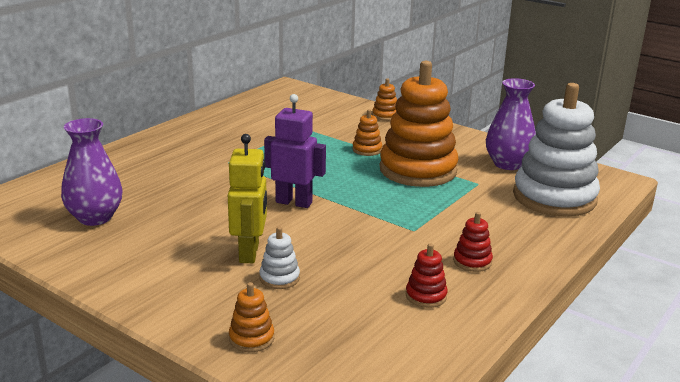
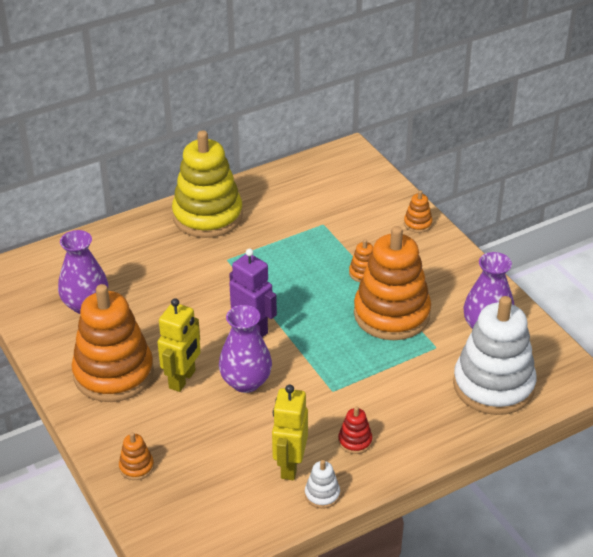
camera: 25 degrees right, 15 degrees up
(165, 264) = (113, 373): none -> orange stacking toy
(186, 138) = (207, 216): none -> yellow stacking toy
(279, 278) = (190, 413): white stacking toy -> white stacking toy (322, 494)
(320, 241) = (246, 382): none -> purple vase
(426, 296) = (290, 466): red stacking toy -> yellow robot

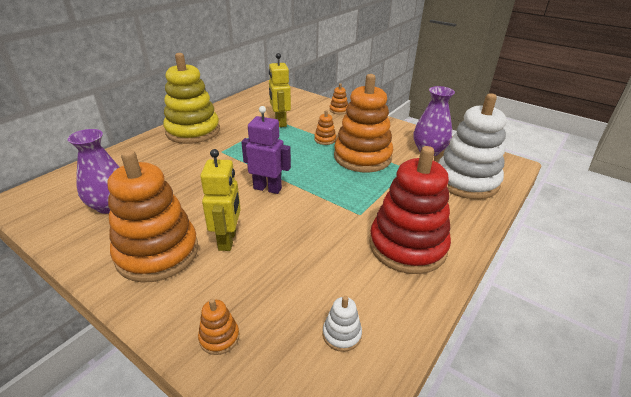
camera: 25 degrees left, 5 degrees down
(246, 382) = (286, 227): purple vase -> none
(290, 466) = (370, 284): yellow robot -> yellow robot (280, 122)
(322, 494) = (418, 301): white stacking toy -> white stacking toy (341, 334)
(355, 441) = (407, 246): red stacking toy -> red stacking toy, size x2.49

